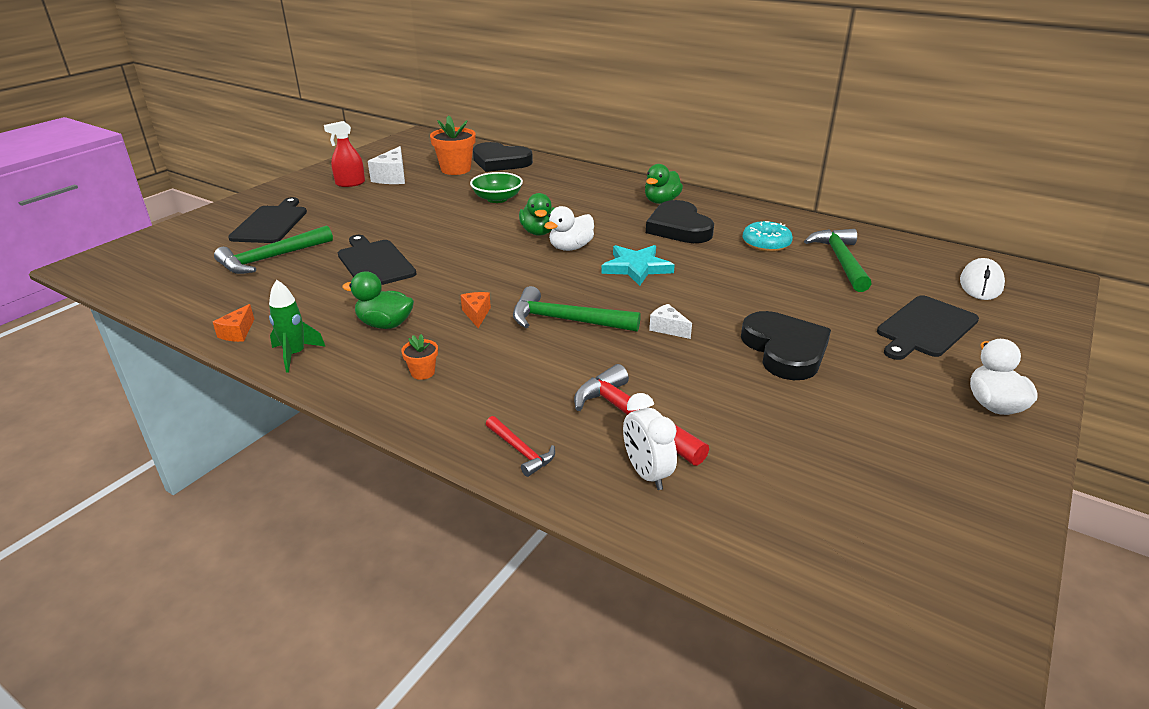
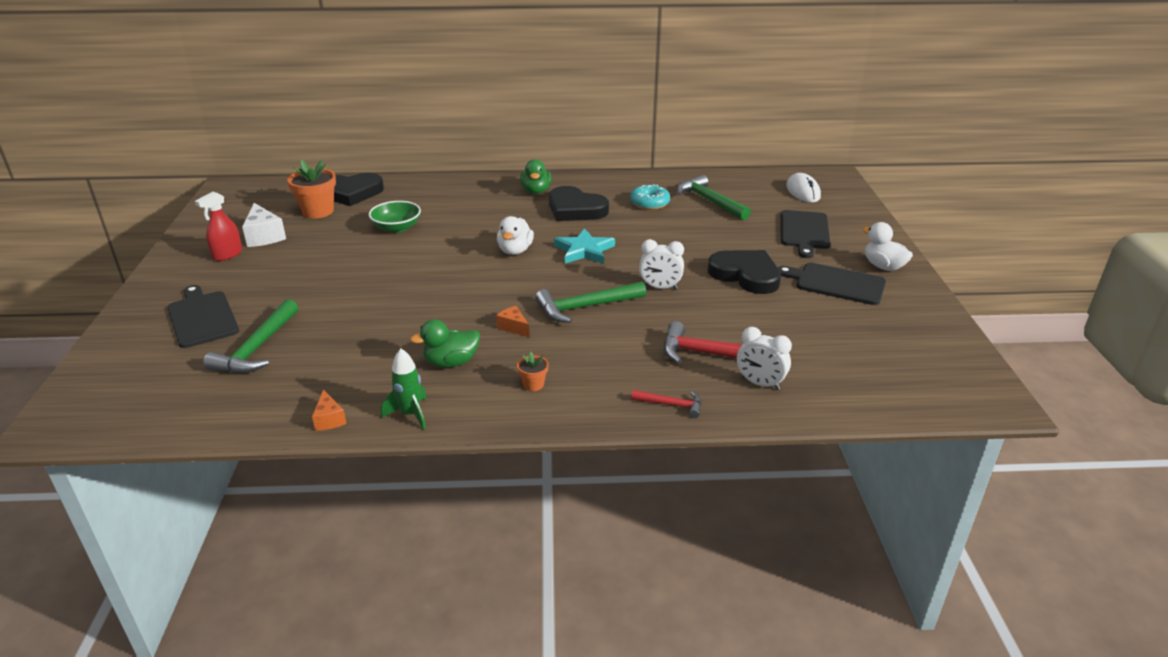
camera: 35 degrees left, 0 degrees up
(374, 262) = (366, 317): black cutting board -> black cutting board (836, 283)
(539, 232) = (472, 246): green duck -> none
(668, 328) = (660, 287): white cheese -> white clock

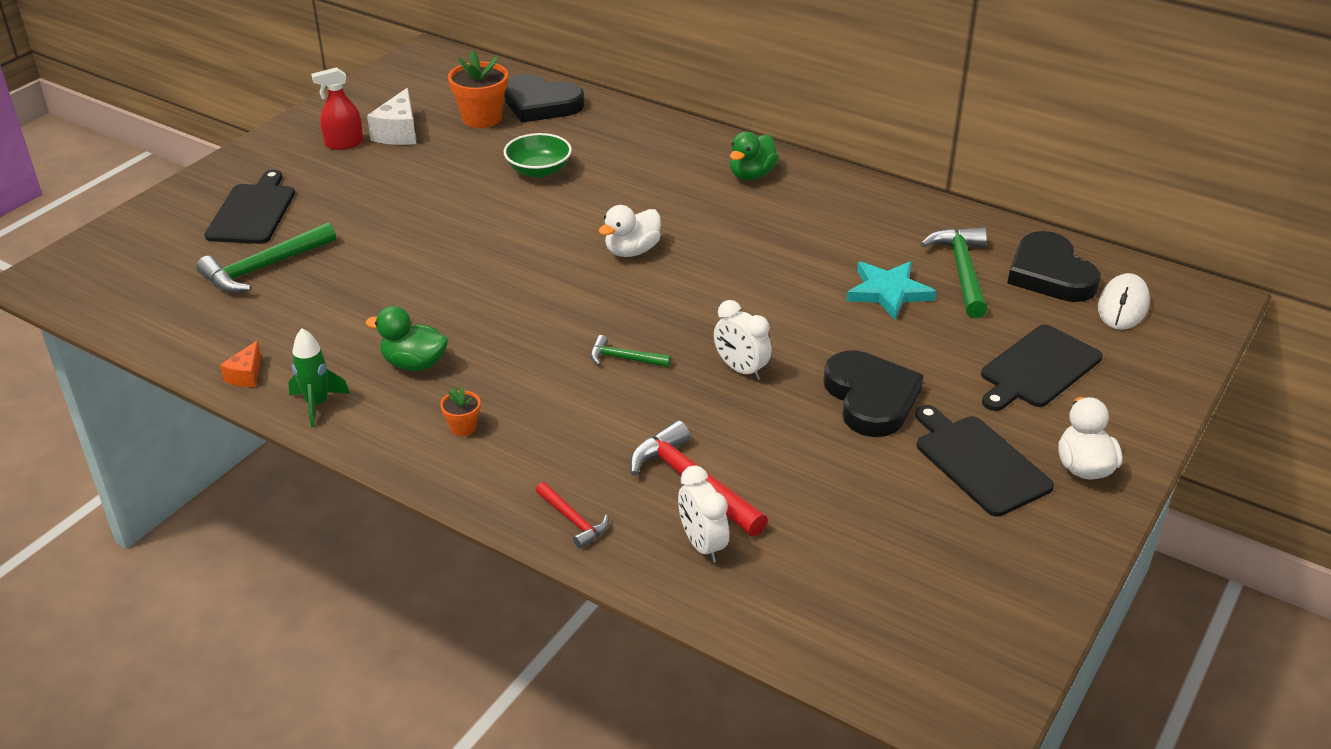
camera: 35 degrees right, 5 degrees up
(513, 327) = (519, 350): orange cheese -> none
(575, 209) = (769, 219): black heart -> black heart (1050, 274)
(584, 250) = (711, 282): turquoise star -> turquoise star (888, 292)
(586, 307) = (624, 358): green hammer -> green hammer, size x0.55
(649, 203) = (875, 245): turquoise donut -> none

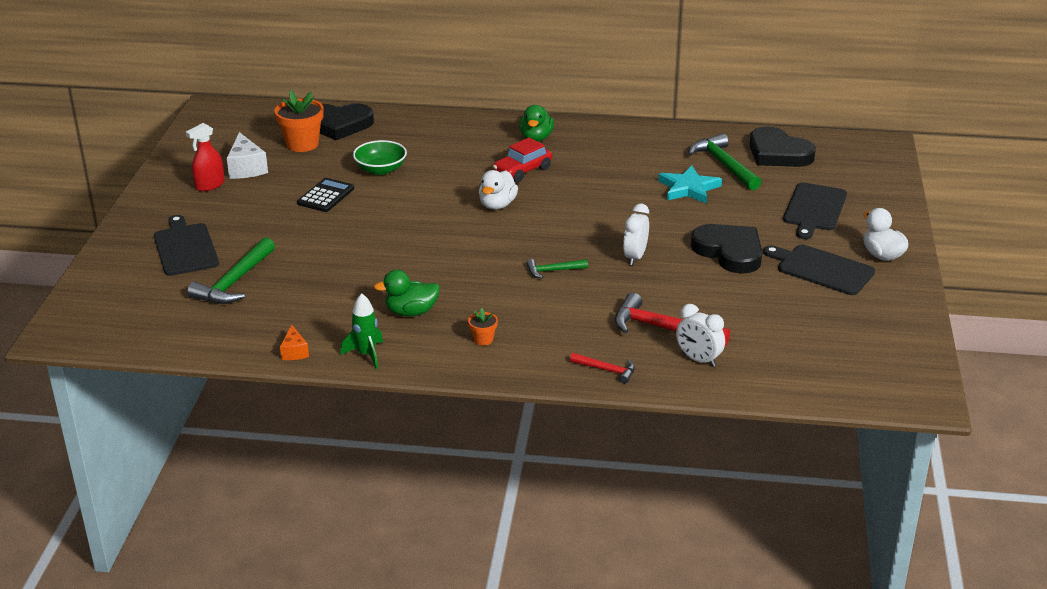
camera: 25 degrees left, 5 degrees down
(451, 188) = (326, 196): none -> black calculator
(699, 214) = (522, 171): none -> red car
(741, 370) = (635, 257): white clock -> white clock turned 90 degrees clockwise
(1123, 306) = (835, 161): white mouse -> none

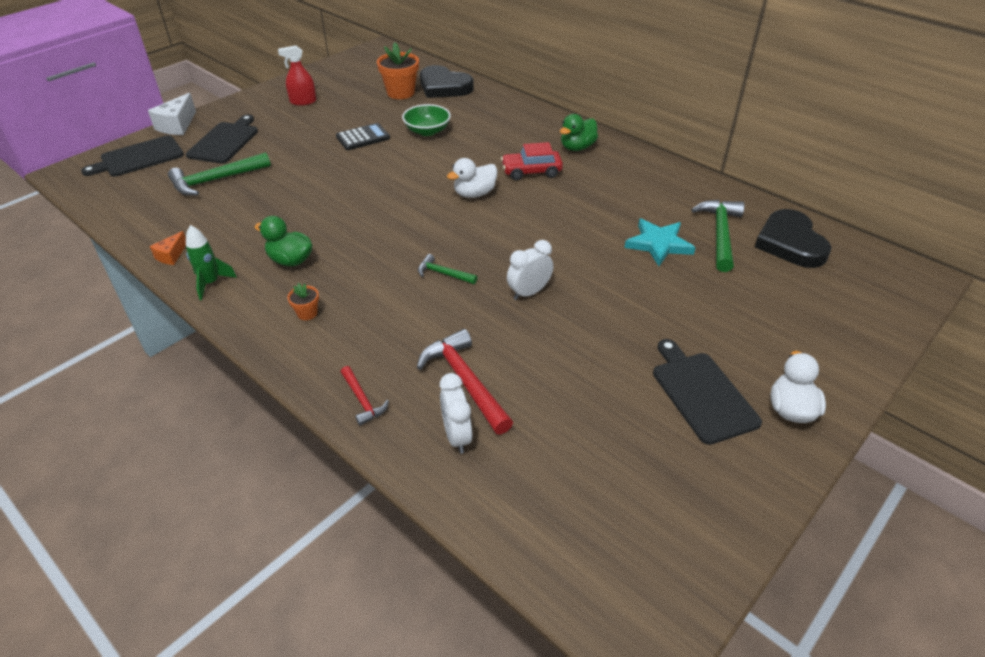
camera: 35 degrees right, 10 degrees up
(246, 168) = (342, 97): white cheese -> white cheese (177, 125)
(729, 252) = (625, 327): black heart -> none
(814, 209) = (766, 319): black cutting board -> black cutting board (139, 157)

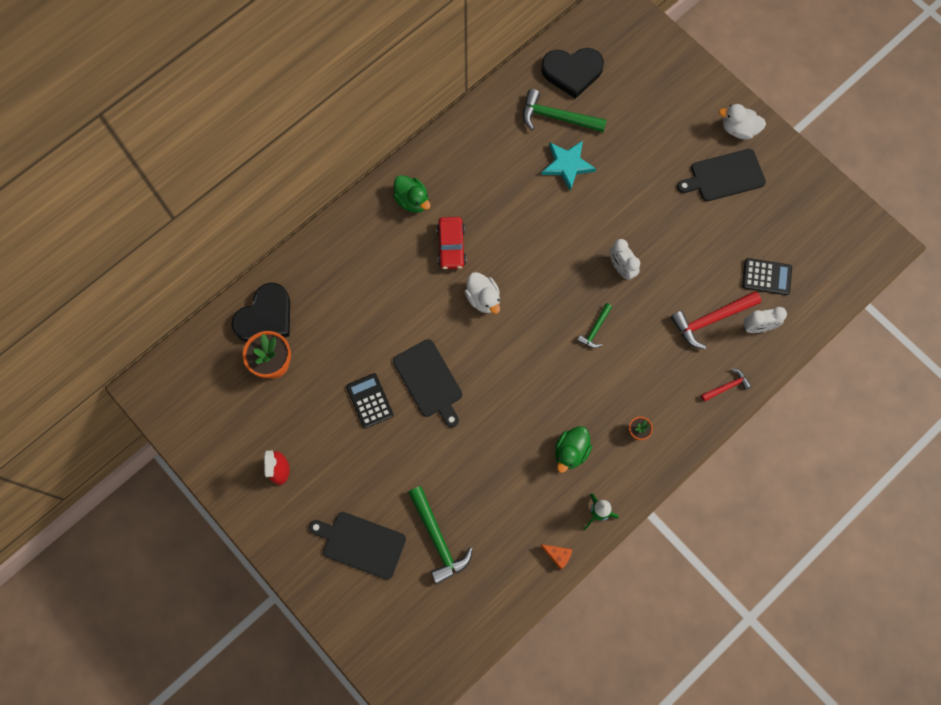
camera: 85 degrees left, 30 degrees up
(139, 157) = (385, 630): black cutting board -> black cutting board (429, 381)
(177, 125) = (318, 604): white cheese -> none
(427, 131) = (364, 337): green bowl -> none
(543, 447) = (766, 277): none -> black calculator

